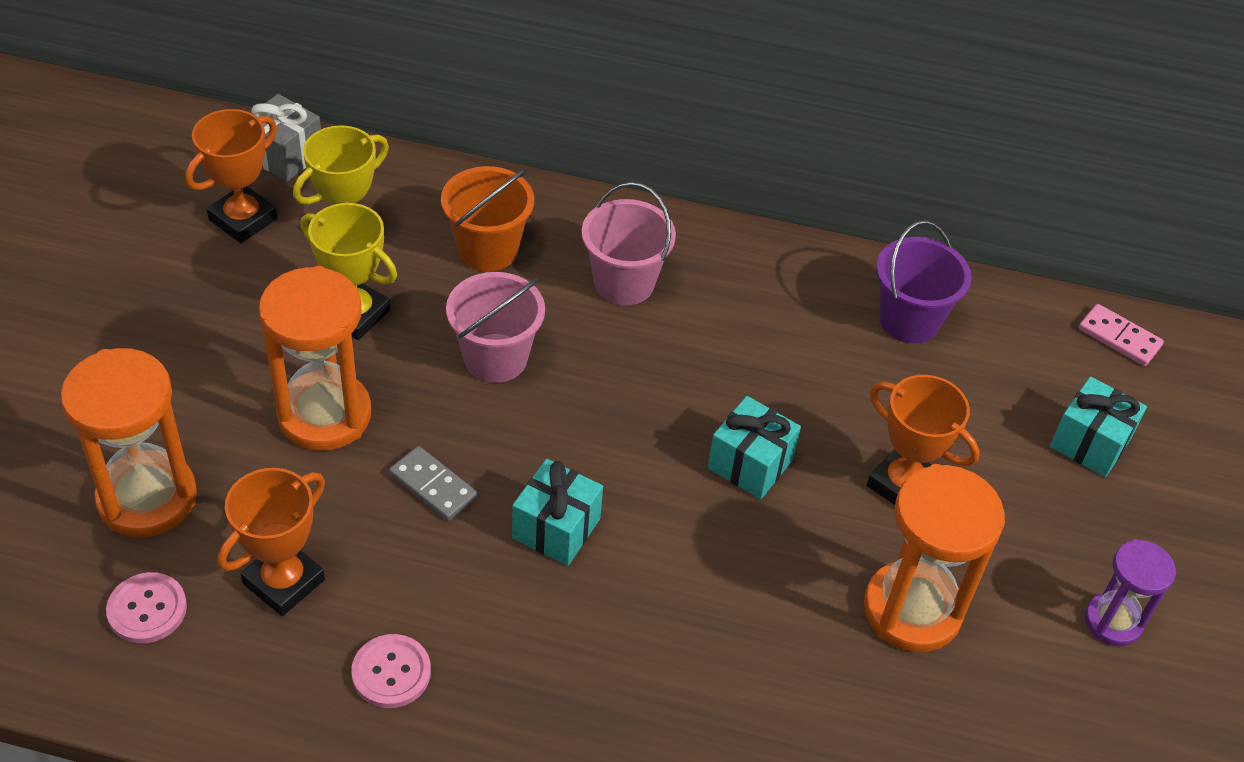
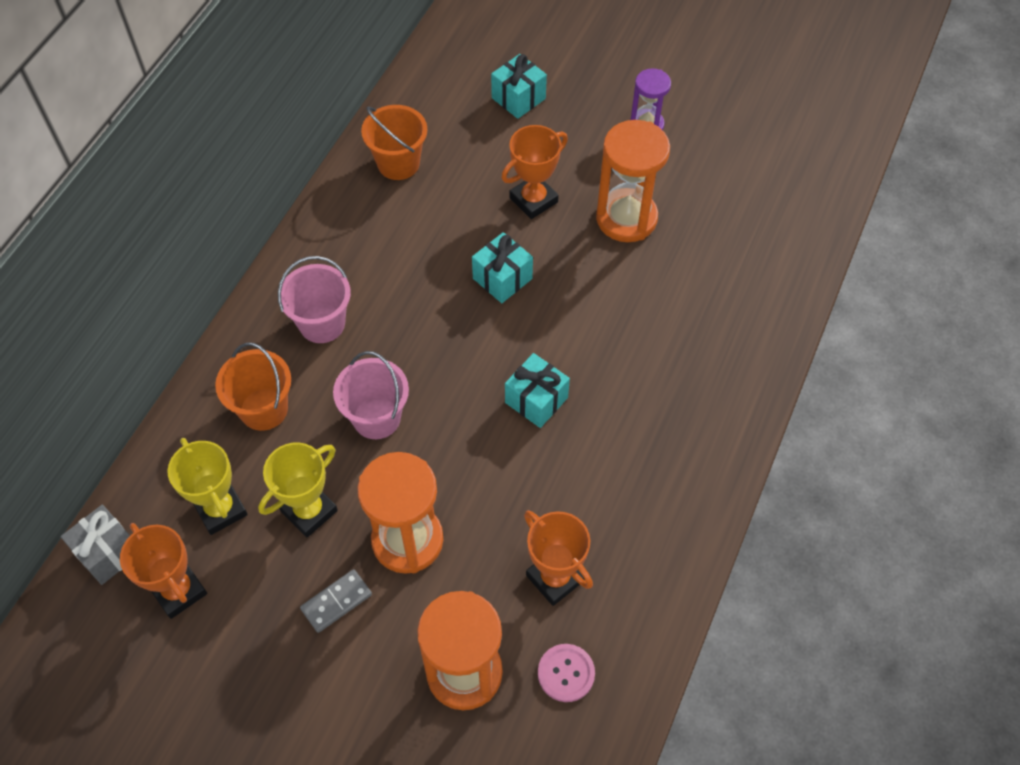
camera: 75 degrees left, 10 degrees up
(391, 672) = (637, 514): pink button -> none
(433, 486) = (487, 472): grey domino -> grey domino (336, 602)
(909, 320) = (398, 163): purple bucket -> orange bucket
(1119, 337) = (438, 59): pink domino -> none

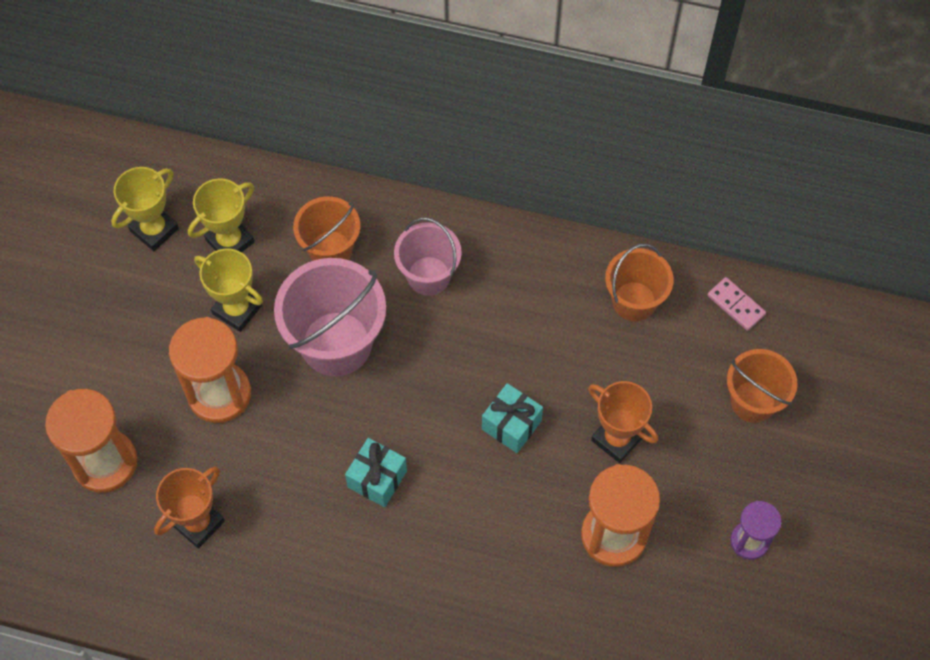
camera: 80 degrees right, 5 degrees up
(108, 552) = (181, 170): grey gift -> none
(178, 590) = (154, 230): orange trophy -> yellow trophy
(336, 602) = (157, 350): grey domino -> none
(376, 418) = (336, 343): pink bucket -> pink bucket, size x1.59
(422, 92) = (735, 305): none -> pink domino
(518, 98) = (753, 401): turquoise gift -> orange bucket
(566, 673) = (112, 545): pink button -> none

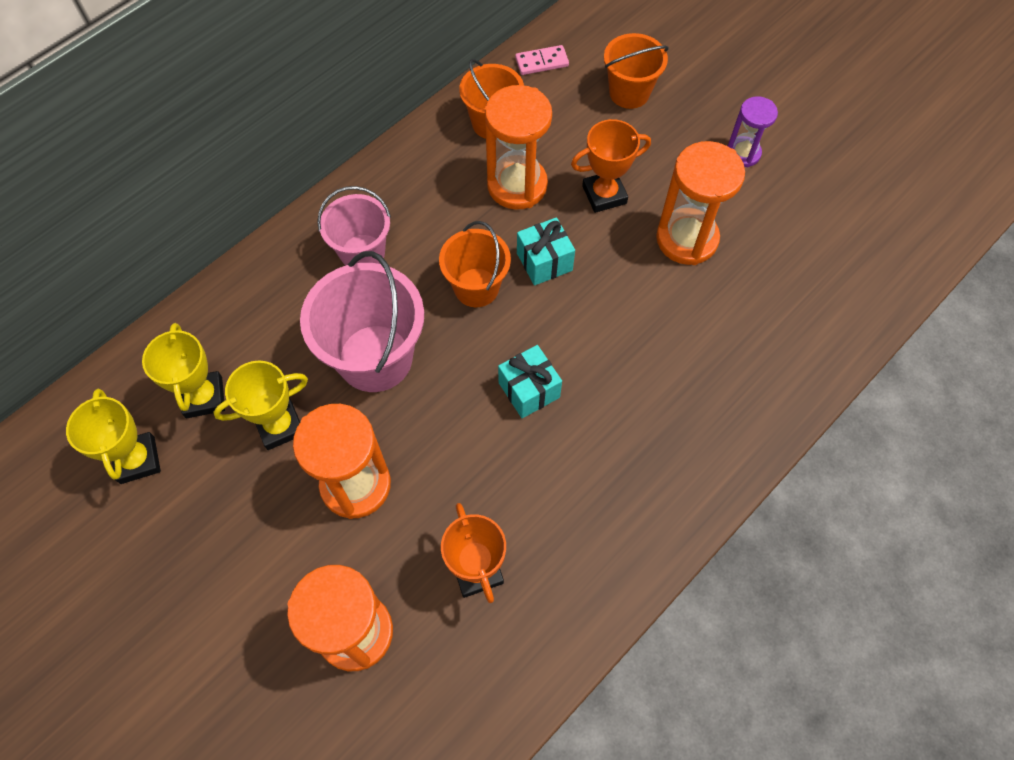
camera: 60 degrees left, 0 degrees up
(330, 250) = (279, 317): orange bucket -> orange bucket (476, 287)
(578, 359) = (517, 185): none -> orange hourglass

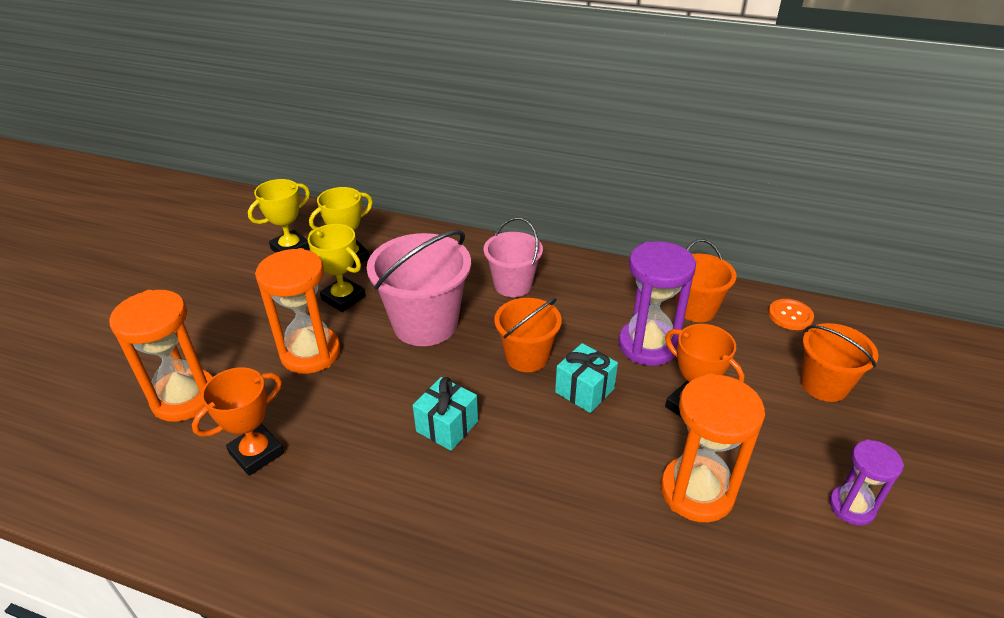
camera: 65 degrees right, 25 degrees down
(517, 185) = (648, 345): orange hourglass -> purple hourglass
(542, 62) = (790, 315): pink domino -> orange button

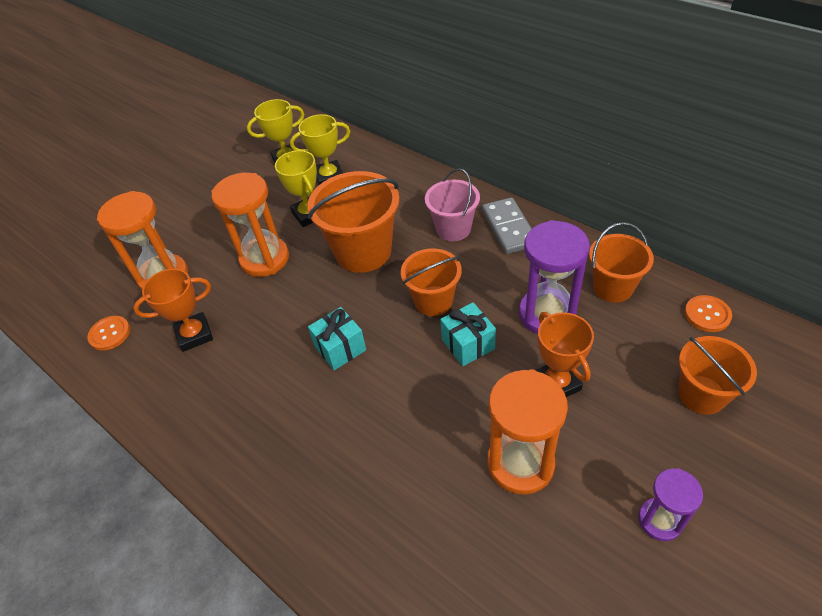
camera: 25 degrees right, 10 degrees up
(135, 479) = (110, 334): none -> orange button
(425, 324) = (363, 251): pink bucket -> orange bucket
(569, 274) = (509, 228): none -> grey domino

